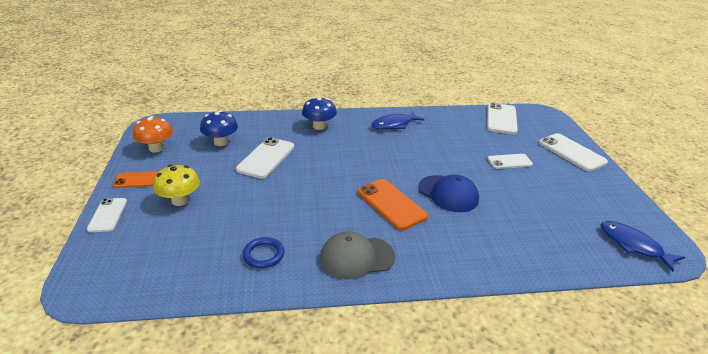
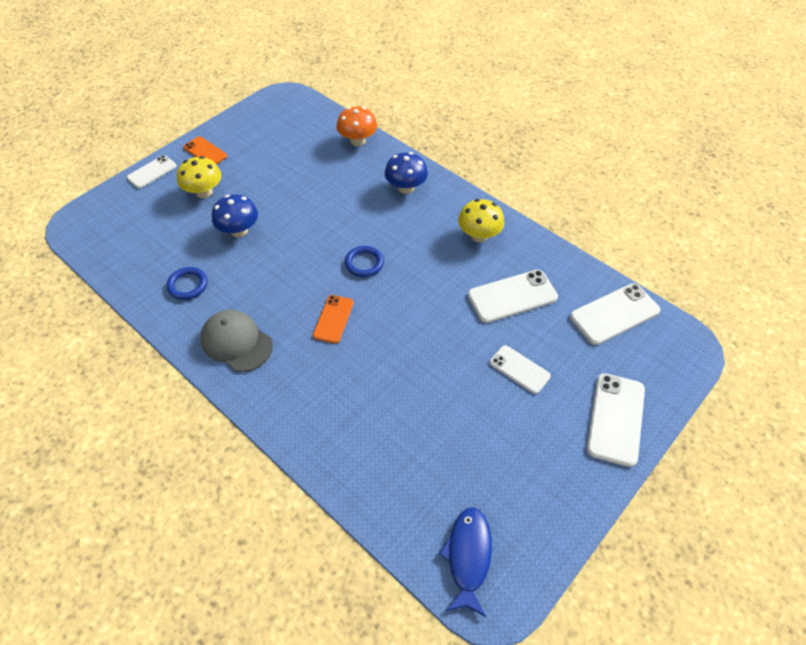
camera: 50 degrees right, 20 degrees up
(156, 148) = (253, 125): orange mushroom -> orange mushroom (358, 141)
(221, 142) = (304, 151): blue mushroom -> blue mushroom (239, 230)
(266, 158) = (312, 193): white phone -> white phone (512, 296)
(359, 170) = (364, 263): none -> blue ring
(391, 204) = (333, 319): orange phone -> orange phone, size x0.64
(394, 125) = (479, 235): blue fish -> yellow mushroom
(448, 193) = (396, 350): blue cap -> none

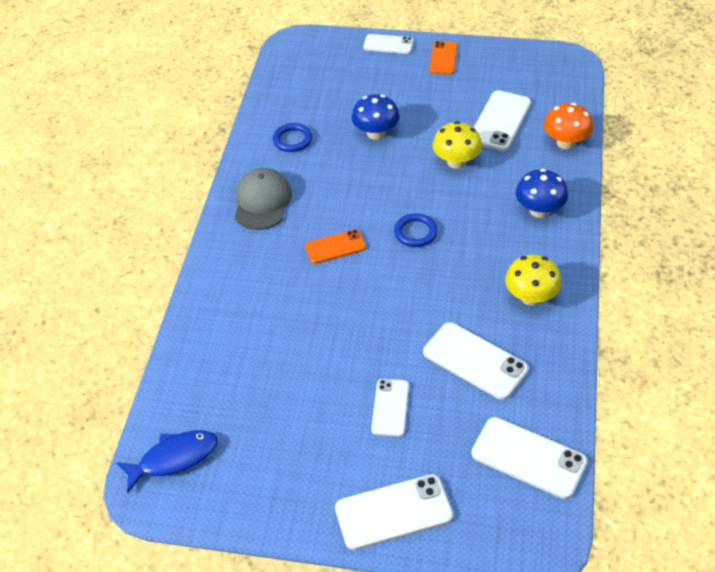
camera: 60 degrees right, 5 degrees down
(204, 192) = (397, 87): yellow mushroom -> yellow mushroom (456, 162)
(303, 159) = (500, 121): none -> white phone

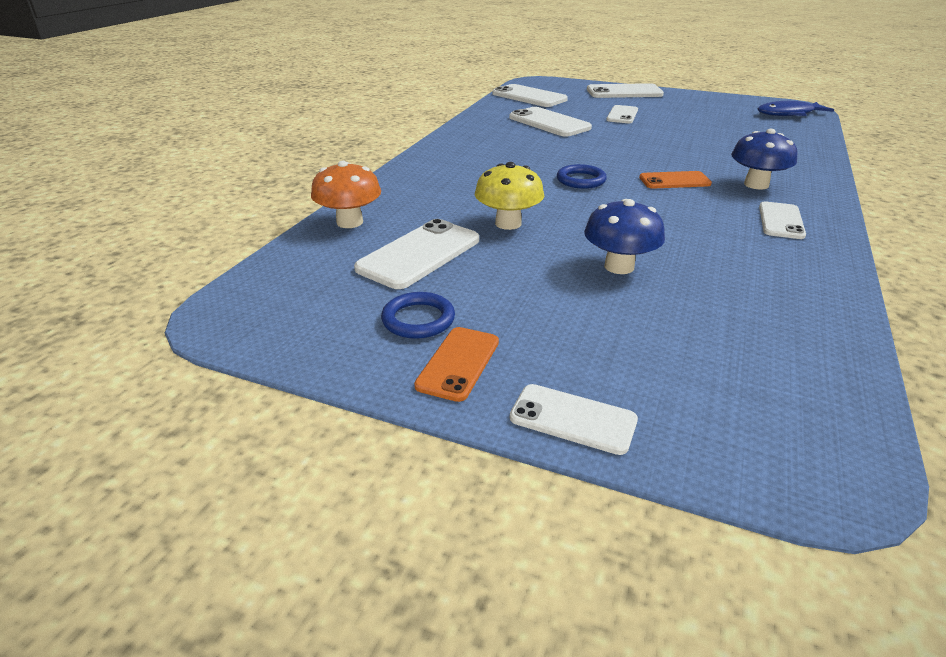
camera: 170 degrees left, 15 degrees down
(262, 202) = (781, 221): grey cap -> white phone
(292, 140) = (761, 277): blue ring -> blue ring (418, 319)
(531, 297) = (484, 140): yellow mushroom -> none
(539, 210) = (434, 179): blue mushroom -> blue mushroom (756, 185)

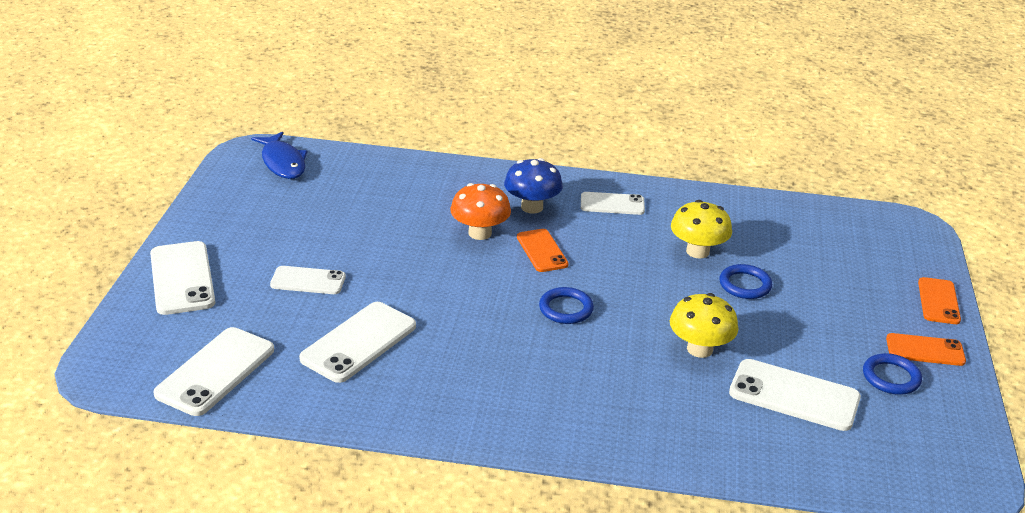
camera: 105 degrees left, 0 degrees up
(349, 222) = (759, 459): orange mushroom -> orange mushroom (480, 233)
(573, 419) = (938, 301): white phone -> orange phone
(619, 266) = (745, 285): blue mushroom -> blue ring
(688, 251) = (697, 251): none -> yellow mushroom

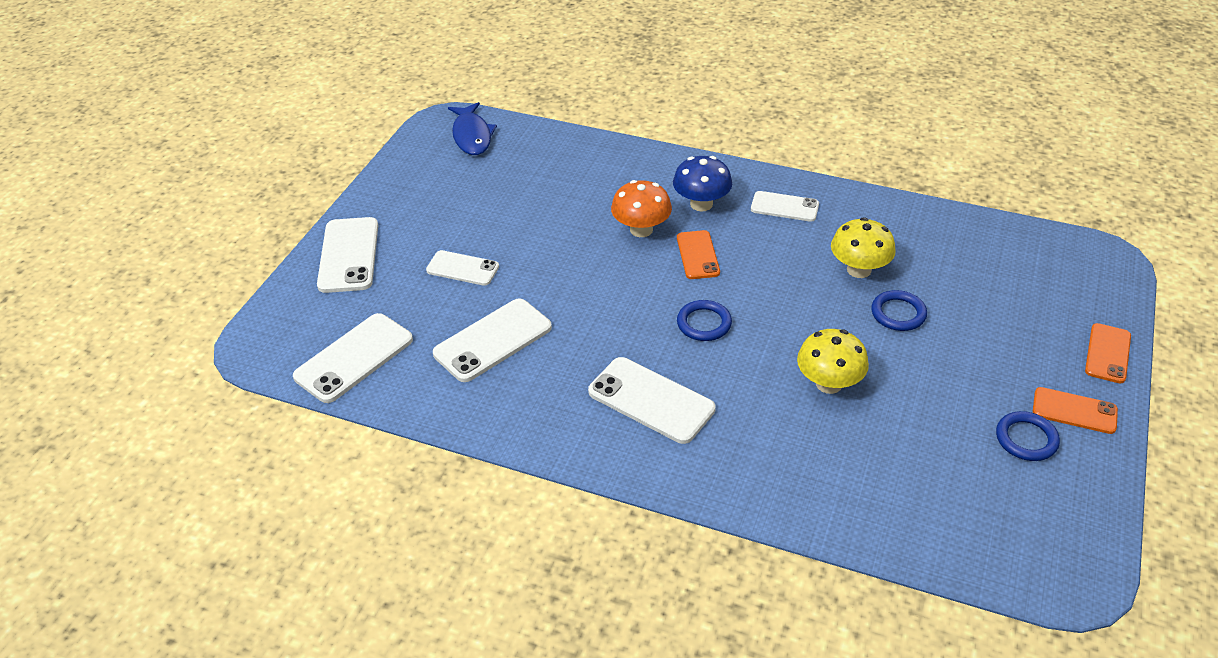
camera: 15 degrees right, 10 degrees up
(794, 396) = (913, 448): white phone -> white phone (651, 400)

